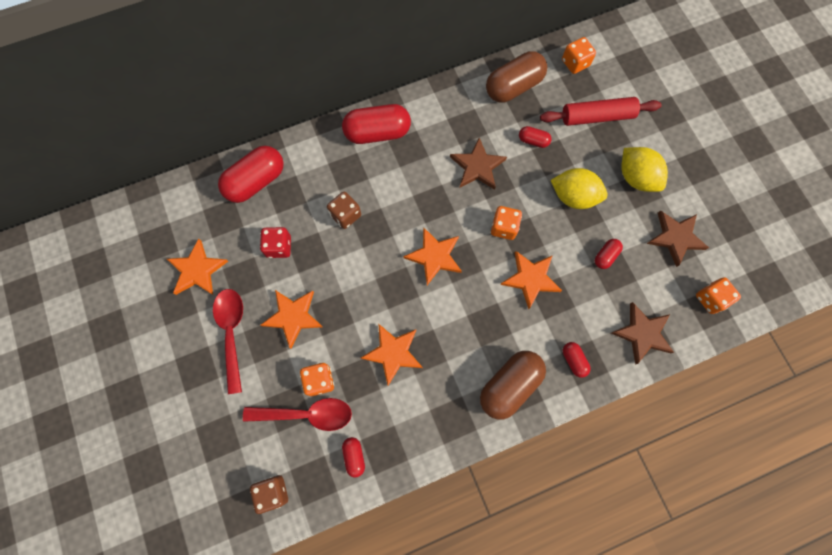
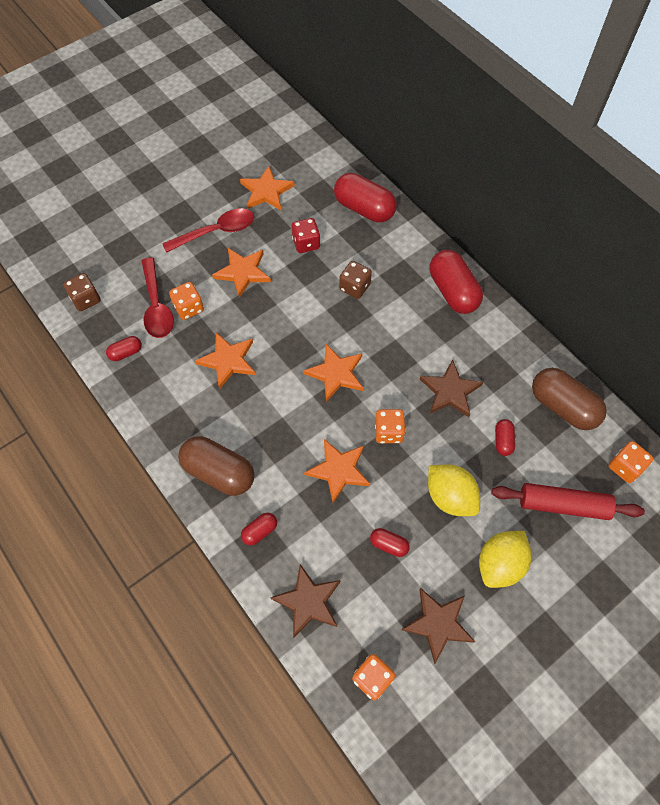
camera: 75 degrees right, 10 degrees down
(573, 196) = (450, 497): yellow lemon -> yellow lemon turned 45 degrees counterclockwise
(597, 116) = (563, 505): red rolling pin -> red rolling pin turned 60 degrees counterclockwise

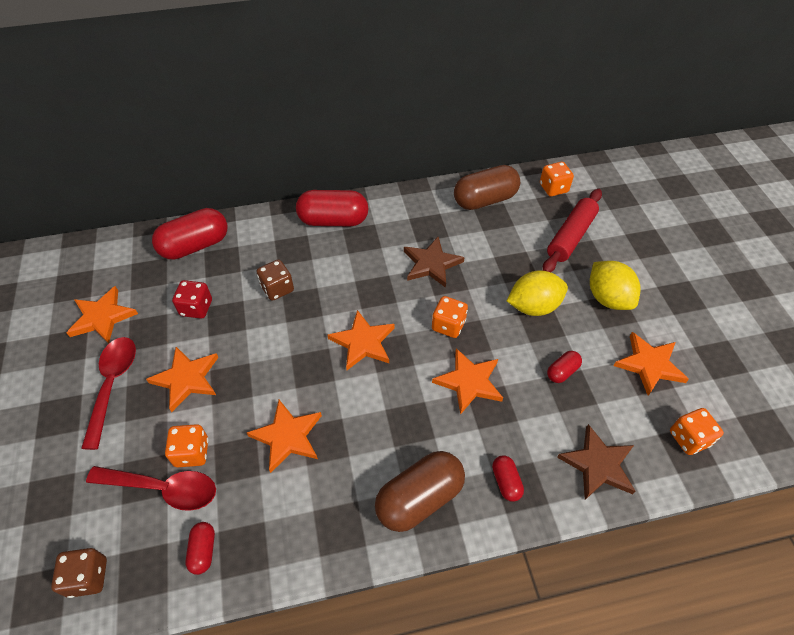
camera: 65 degrees left, 10 degrees down
(438, 624) = (649, 365): brown star -> orange star
(503, 441) = (497, 249): red capsule -> none

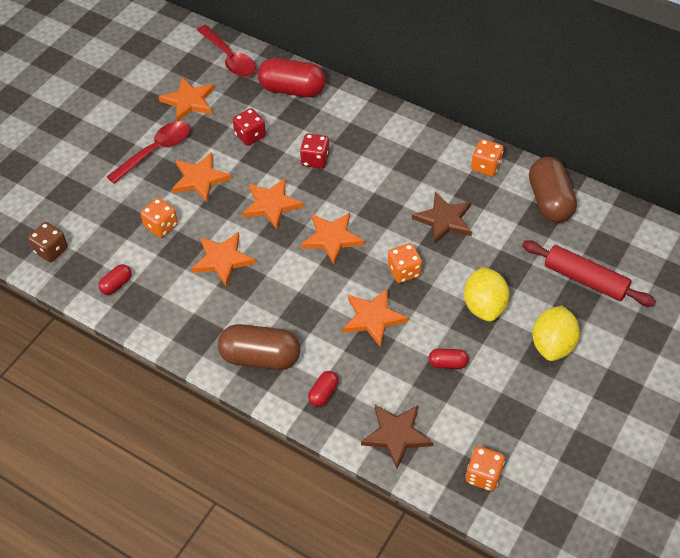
camera: 45 degrees right, 0 degrees up
(163, 488) = (127, 234): red spoon -> red spoon (229, 58)
(277, 289) = (315, 159): brown dice -> red dice
(333, 221) = (408, 136): red capsule -> none
(485, 200) = (549, 201): brown capsule -> brown capsule turned 60 degrees clockwise
(533, 306) = (484, 306): yellow lemon -> yellow lemon turned 60 degrees clockwise
(553, 188) = (624, 232): orange dice -> orange dice (485, 166)
(570, 236) = (585, 279): red rolling pin -> red rolling pin turned 45 degrees clockwise
(649, 365) = (520, 411): orange star -> orange star (271, 204)

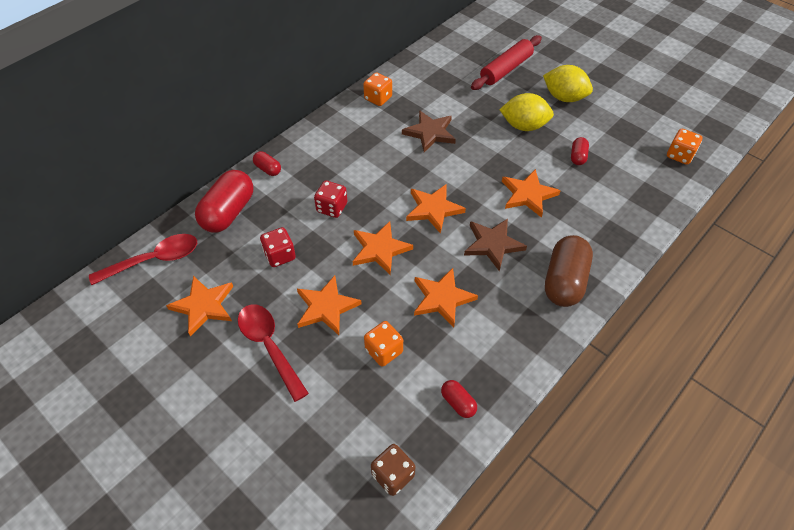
camera: 80 degrees left, 0 degrees up
(323, 393) = (605, 240): red capsule -> red capsule (268, 169)
(396, 435) = (646, 199): brown star -> brown star (493, 244)
(404, 271) = (480, 167): orange dice -> none
(549, 201) = (425, 71): brown capsule -> none

